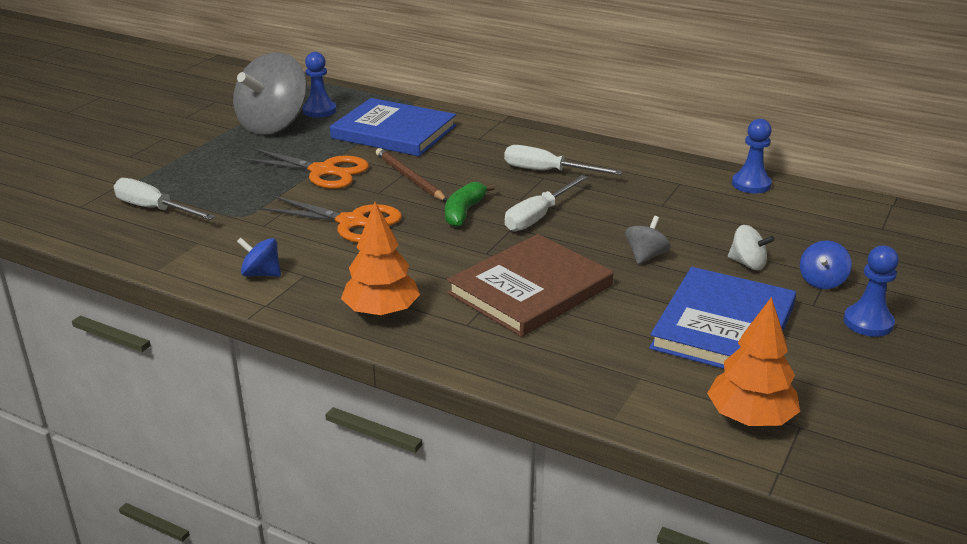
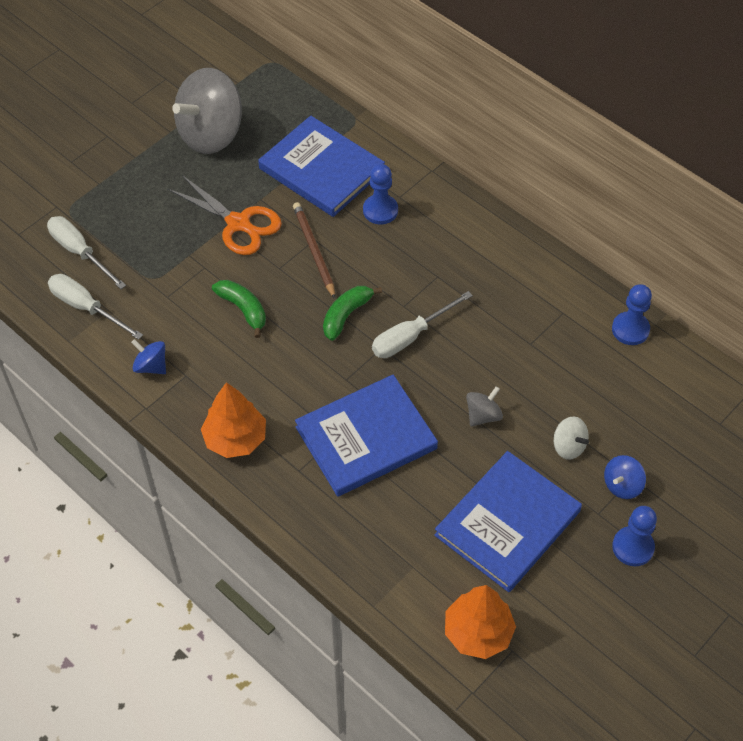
camera: 15 degrees right, 25 degrees up
(319, 110) = (260, 116): blue pawn -> blue pawn (380, 210)
(352, 222) = (243, 309): orange scissors -> green banana
(530, 289) = (366, 438): brown book -> blue book
(547, 171) = (445, 267): white screwdriver -> white screwdriver (86, 308)

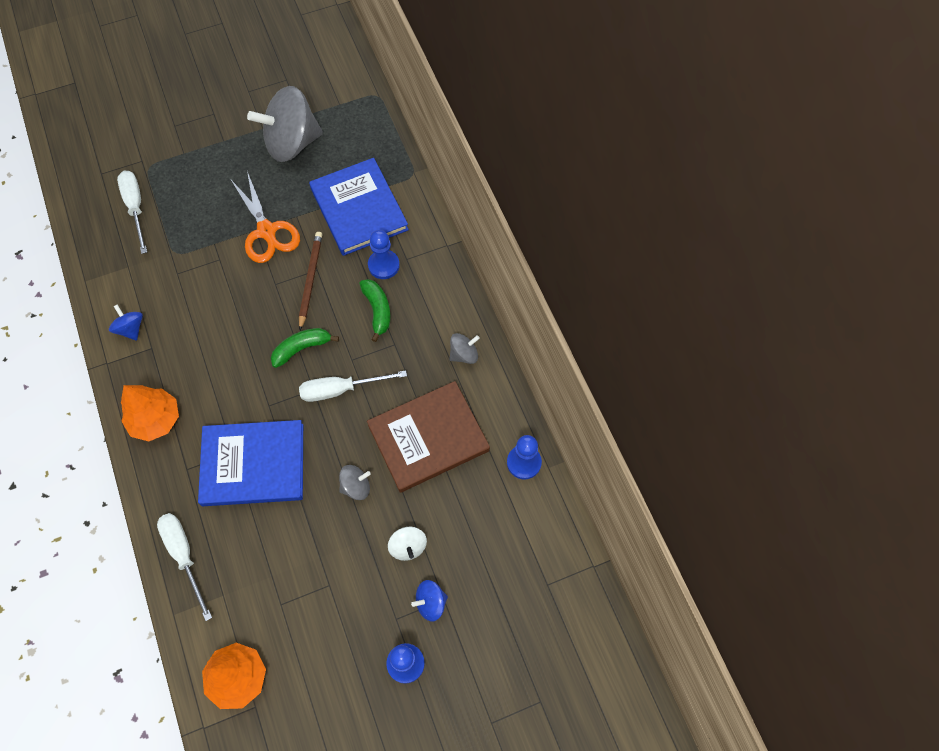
camera: 25 degrees right, 10 degrees up
(86, 308) = (113, 258): white screwdriver -> white screwdriver (184, 556)
(243, 309) = (227, 309): green banana -> green banana (377, 310)
(507, 523) = (318, 592): blue book -> none
(512, 259) = (464, 354): none -> grey spinning top
(525, 344) = (428, 438): none -> brown book

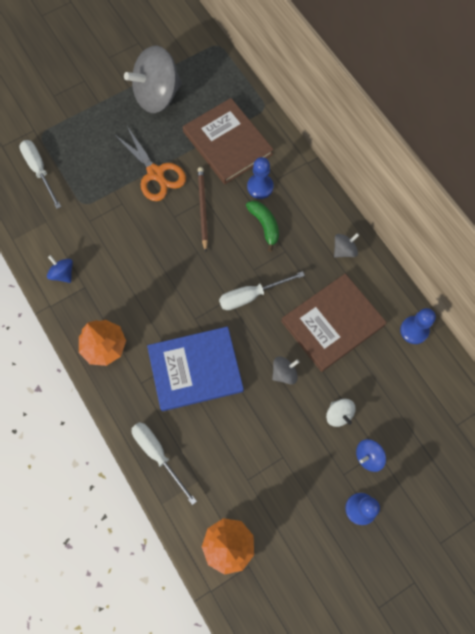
camera: 10 degrees left, 5 degrees up
(302, 348) = (210, 267): green banana -> none
(359, 209) = (227, 143): blue book -> brown book

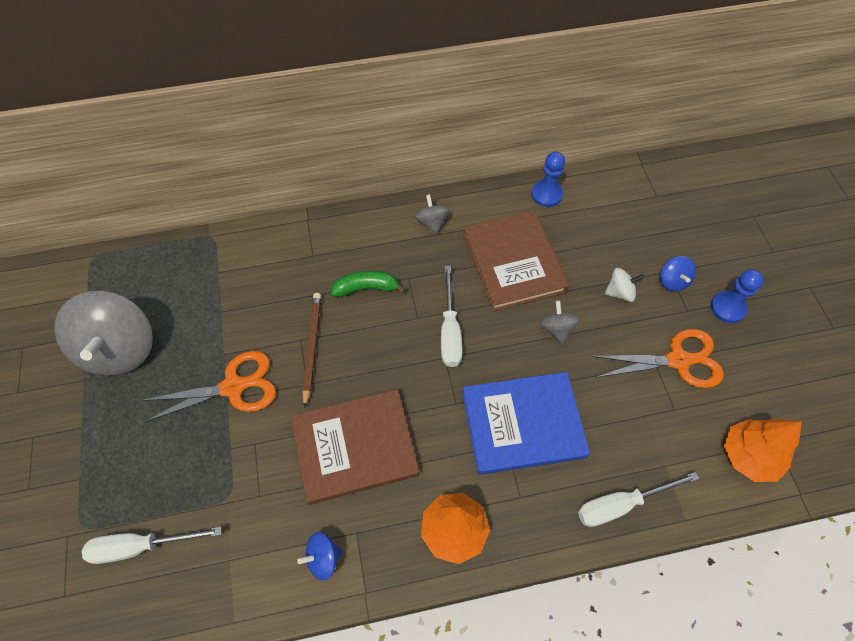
camera: 70 degrees left, 10 degrees down
(195, 369) = (523, 424): blue book -> blue book turned 75 degrees clockwise
(202, 208) = (312, 347): brown pencil -> brown pencil turned 75 degrees clockwise
(227, 143) = (237, 291): brown book -> brown book (355, 447)
(260, 187) = (314, 276): blue pawn -> none
(292, 475) = (678, 360): none -> orange scissors

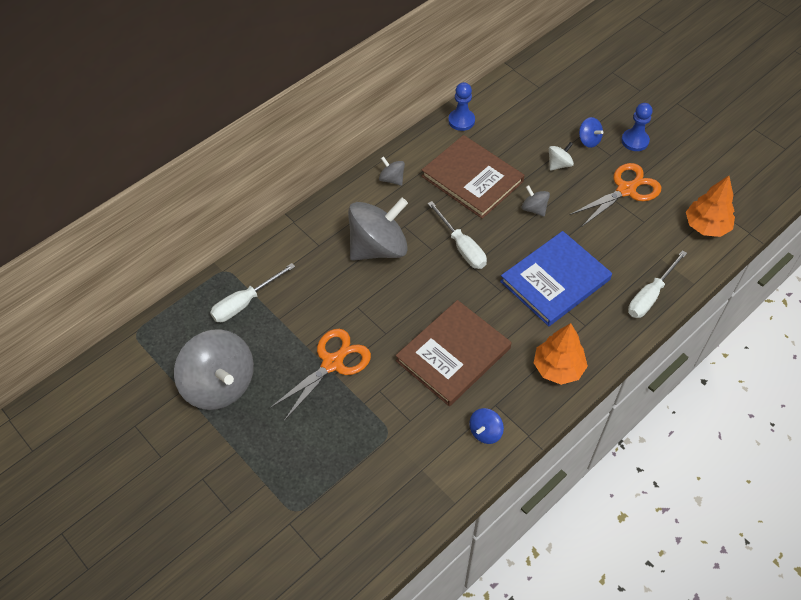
camera: 30 degrees left, 5 degrees down
(141, 546) = (351, 497): white screwdriver -> white screwdriver (245, 302)
(312, 347) = (370, 307): brown pencil -> none
(366, 288) = (378, 247): green banana -> grey spinning top

